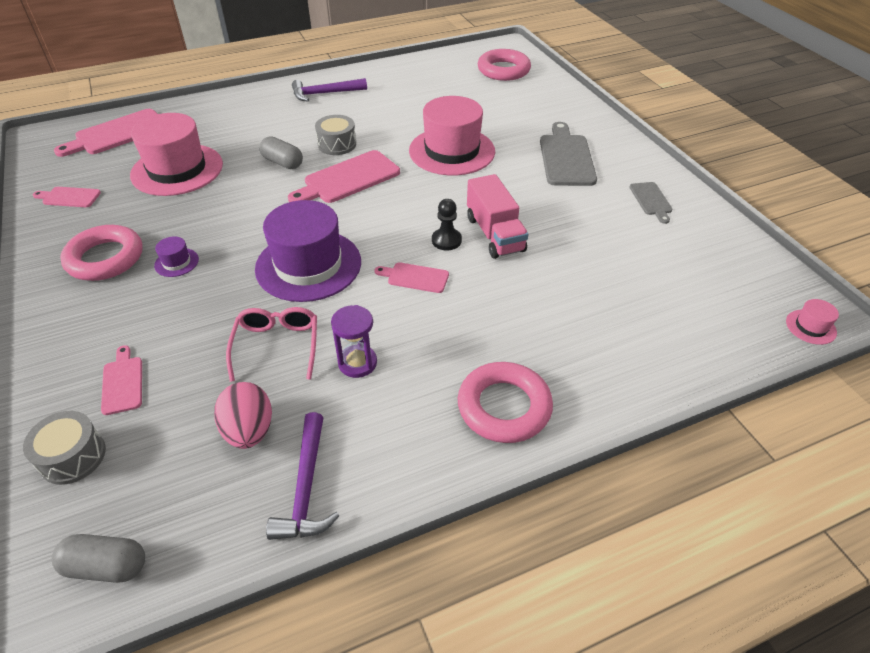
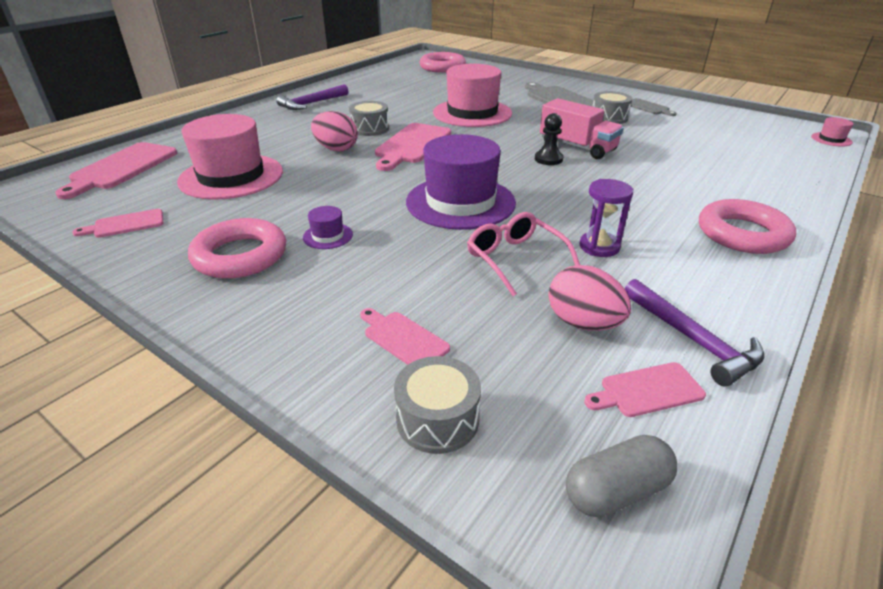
camera: 30 degrees left, 10 degrees down
(283, 163) = (336, 149): grey capsule -> pink egg
(415, 277) = (559, 185): pink cutting board -> pink cutting board (647, 390)
(584, 202) = (609, 118): none -> grey drum

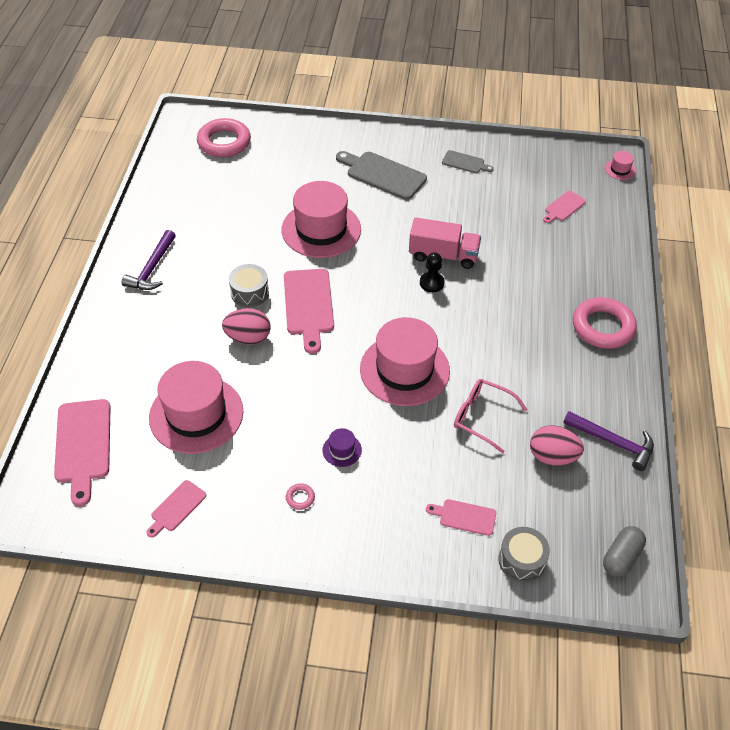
camera: 30 degrees left, 15 degrees up
(240, 256) = (300, 498): pink ring -> pink ring, size x0.40
(460, 202) = (404, 370): purple hat -> pink hat
(599, 246) = (525, 380): purple hourglass -> none
(609, 118) = (442, 194): grey drum -> none
(647, 390) = (607, 491): pink cutting board -> pink cutting board (563, 207)

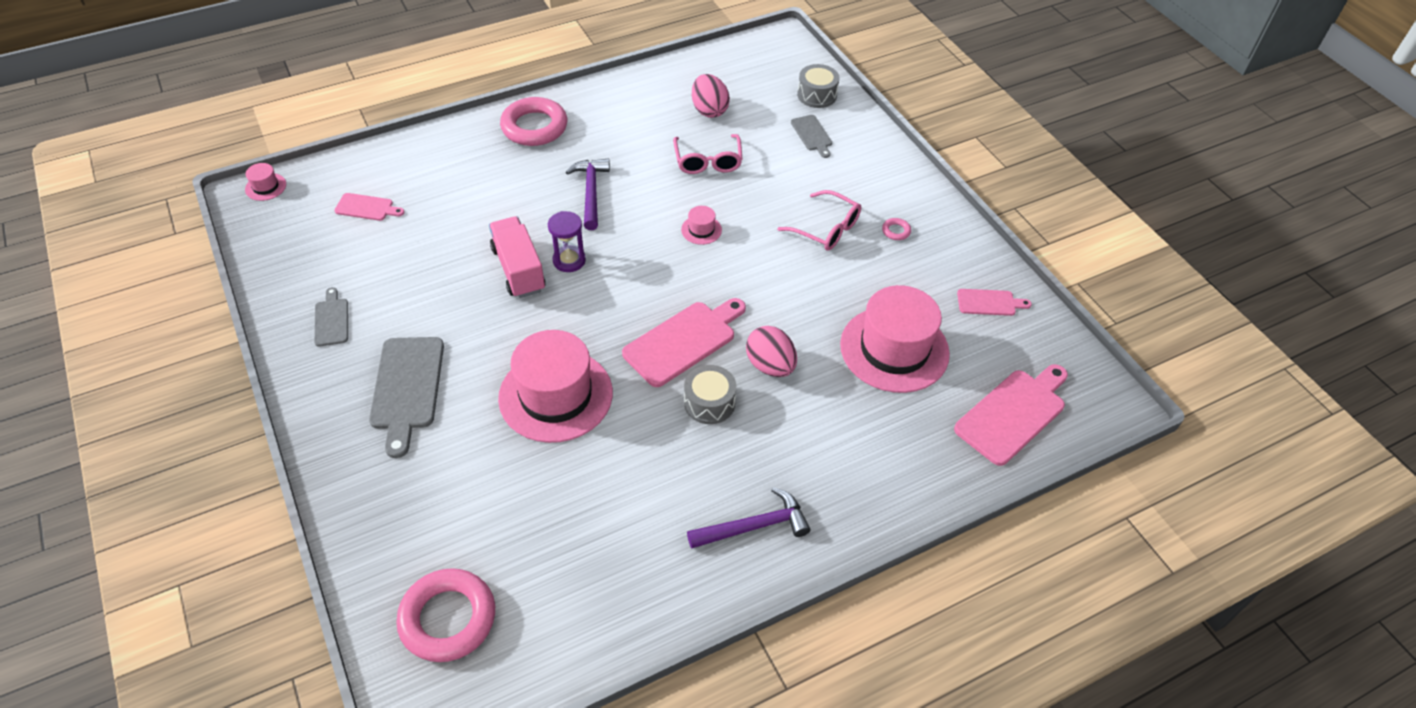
camera: 125 degrees left, 0 degrees up
(342, 450) = (826, 229): purple hat -> pink glasses
(404, 370) = (701, 230): pink hat -> pink hat, size x0.41
(431, 283) = (569, 260): black pawn -> purple hourglass
(464, 517) = (812, 135): pink cutting board -> grey cutting board
(613, 442) = (663, 84): purple hammer -> purple hammer (591, 192)
(621, 557) = (764, 53): grey capsule -> none

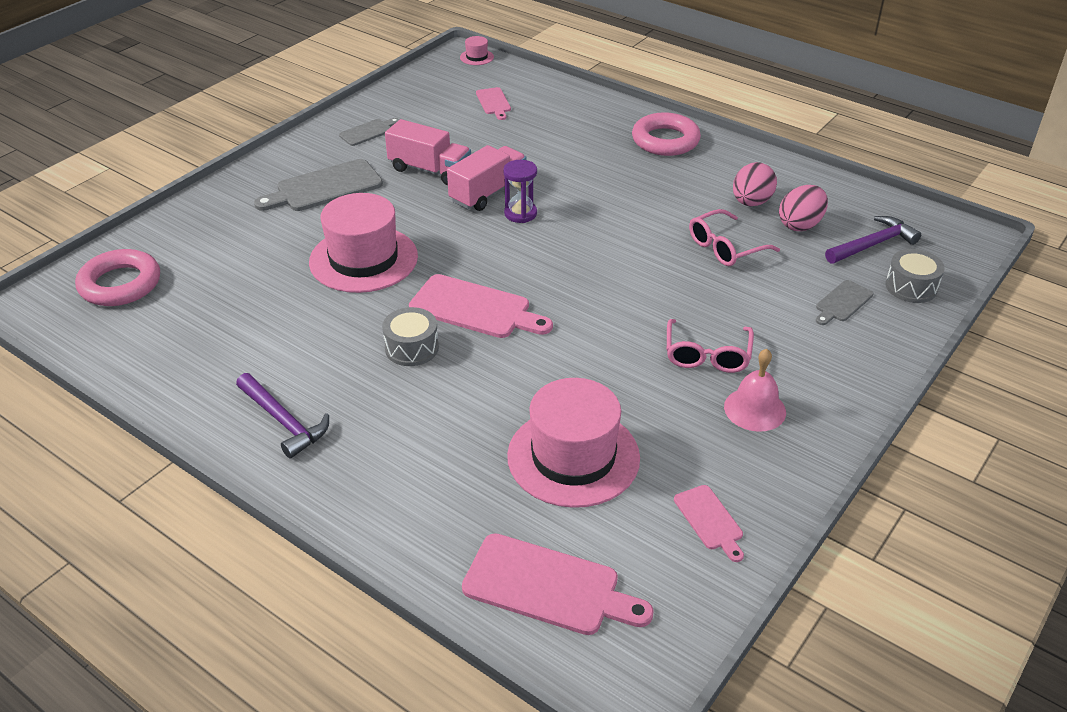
camera: 65 degrees right, 10 degrees down
(446, 297) = (429, 170): none -> pink truck
(591, 192) = (614, 196): purple hammer -> purple hammer (872, 244)
(701, 230) = (627, 273): pink hat -> none
(770, 366) = (484, 373): pink egg -> pink egg (751, 202)
(896, 231) = (755, 409): pink ring -> pink bell

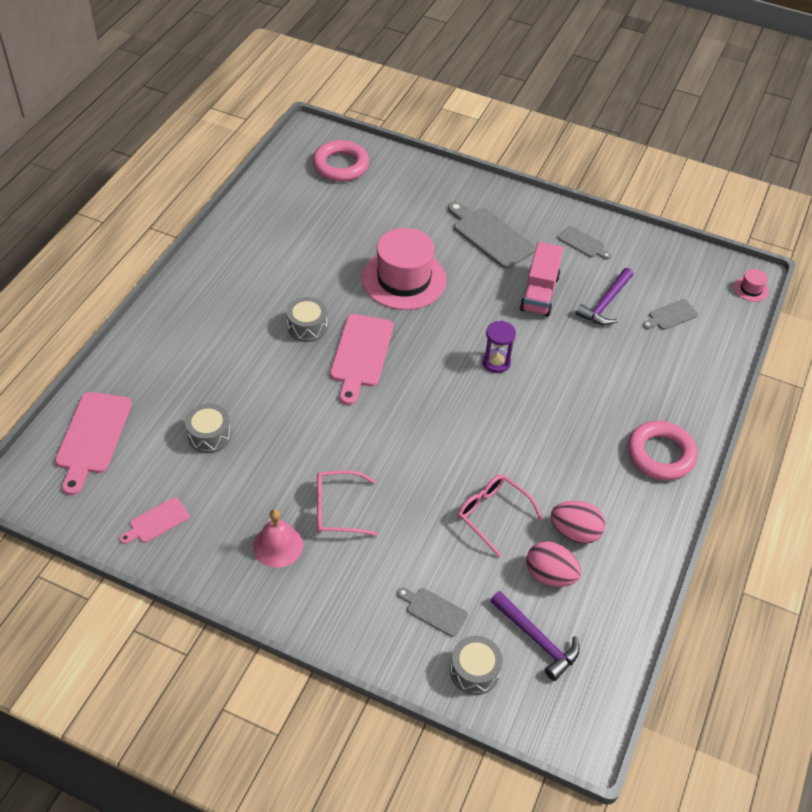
camera: 75 degrees right, 10 degrees up
(284, 421) = (221, 279): purple hammer -> purple hammer (605, 303)
(488, 192) = (520, 336): pink truck -> none
(493, 102) = (671, 315): pink cutting board -> grey cutting board
(573, 457) = (209, 435): pink hat -> grey drum

